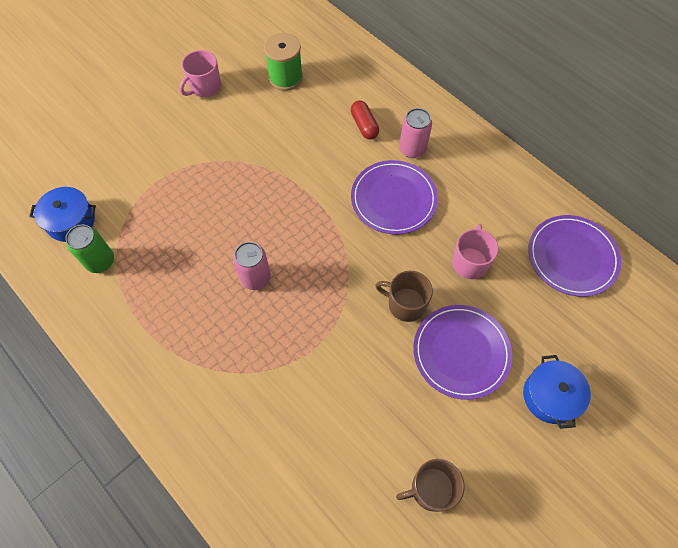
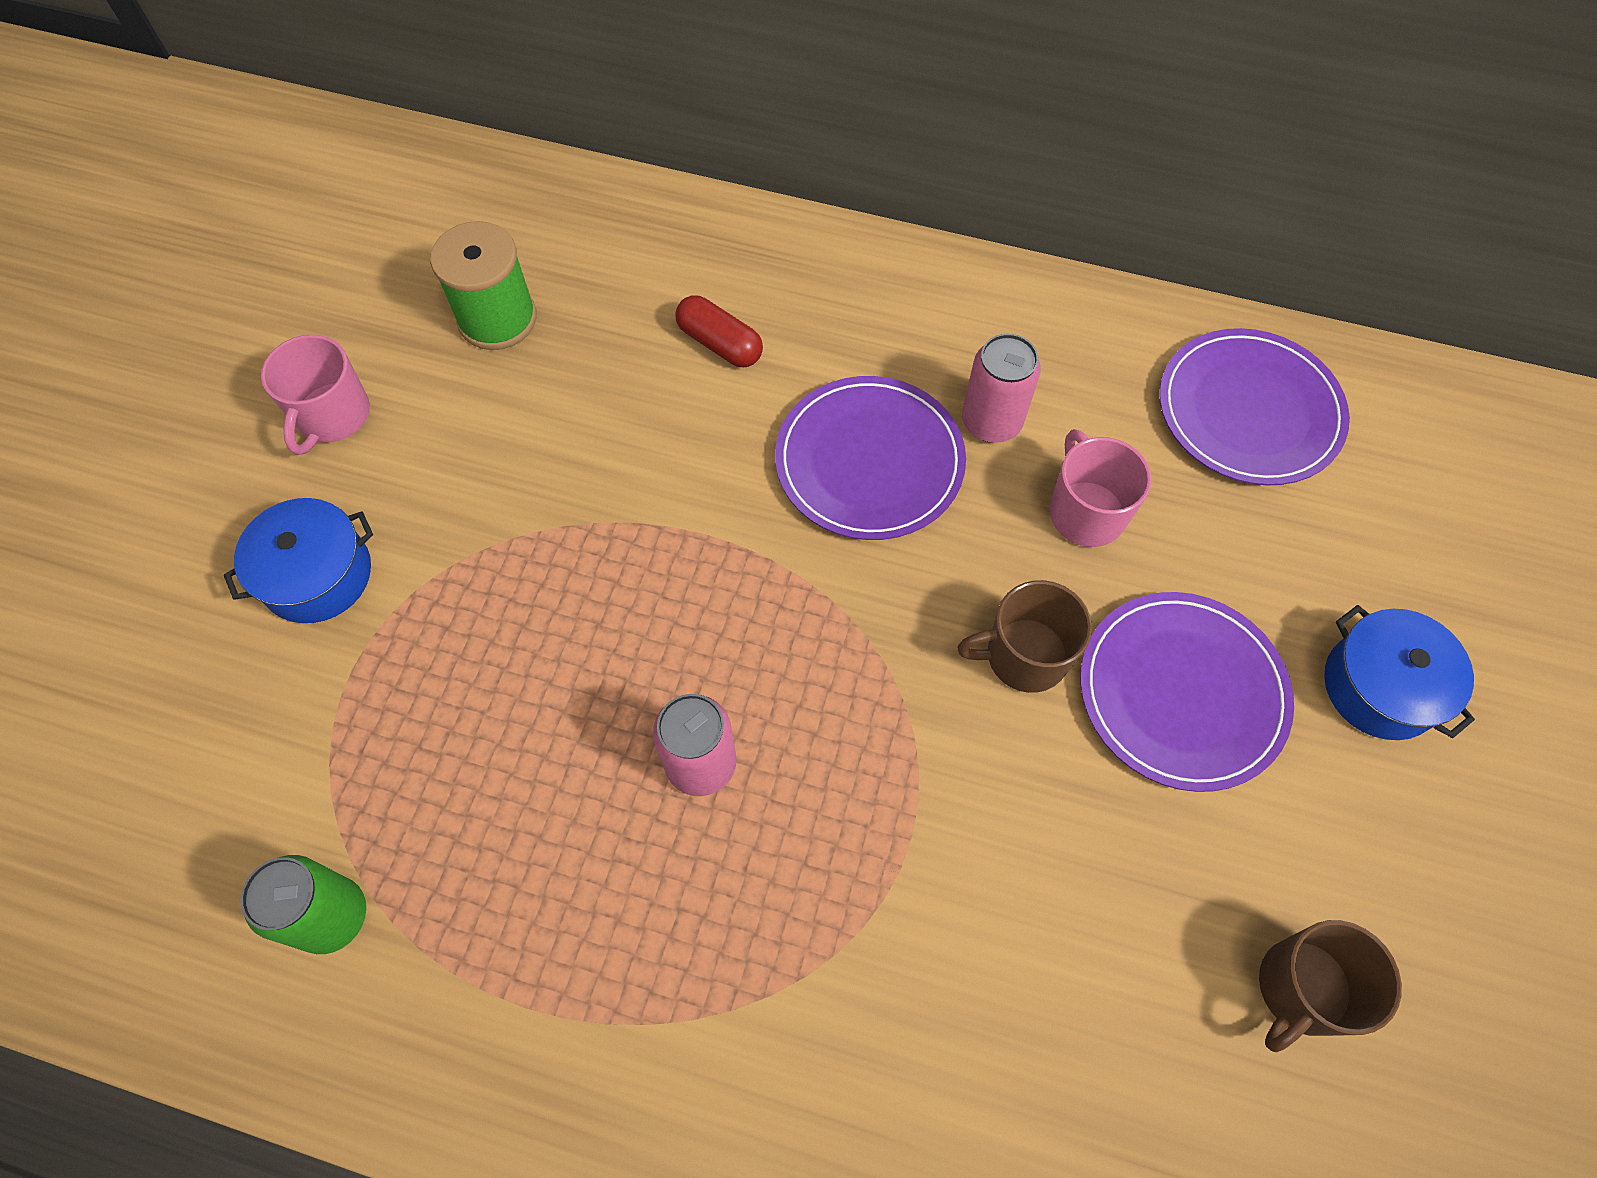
camera: 30 degrees left, 0 degrees up
(71, 221) = (202, 863): blue pot -> blue pot (317, 575)
(412, 149) = (842, 347): pink can -> pink can (991, 422)

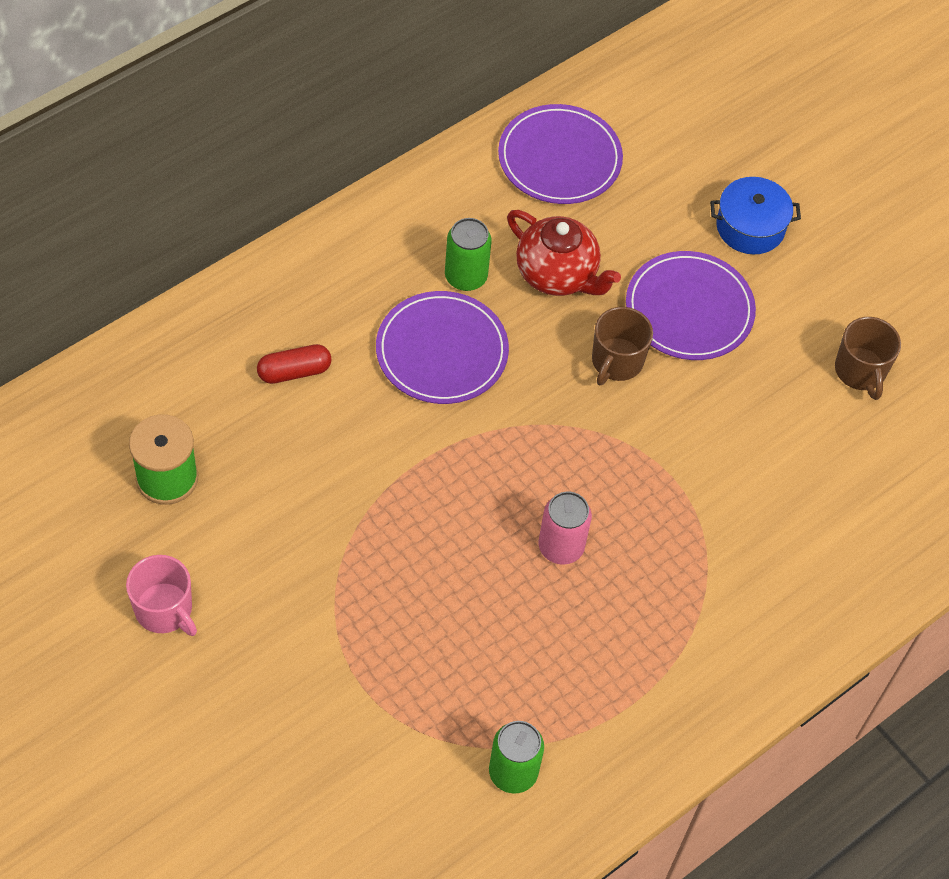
camera: 60 degrees left, 5 degrees down
(317, 575) = (281, 676): blue pot -> none
(991, 422) = (466, 276): pink can -> green can
(1085, 512) = (558, 275): pink mug -> red teapot

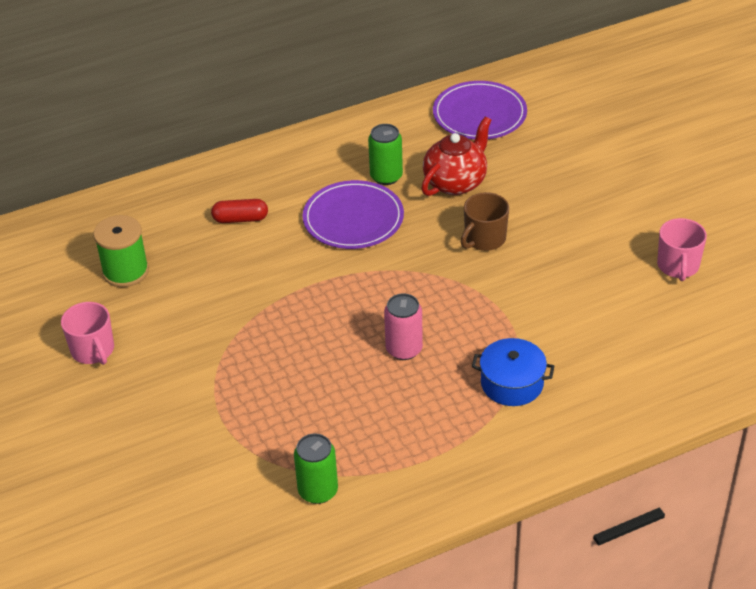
camera: 20 degrees right, 15 degrees down
(558, 275) = (456, 182): red teapot -> red teapot turned 105 degrees counterclockwise
(689, 309) = (551, 213): purple plate -> none
(750, 227) = (614, 168): blue pot -> blue pot (512, 383)
(860, 371) = (678, 266): brown mug -> pink mug

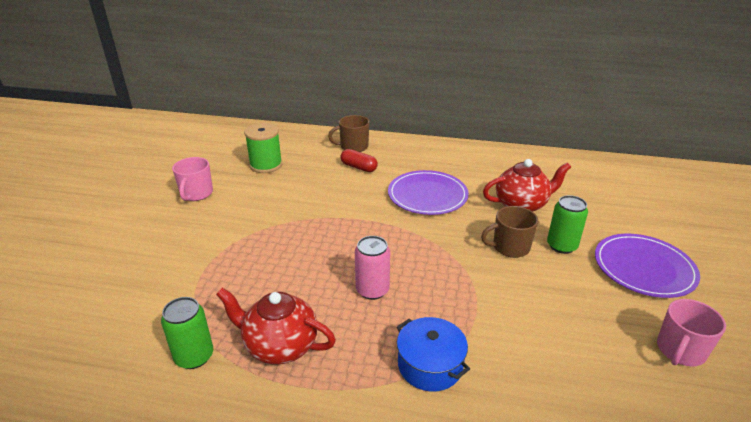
camera: 35 degrees right, 10 degrees down
(201, 193) = (353, 147): none -> brown mug
(379, 440) = (279, 346): none -> red teapot
(386, 176) = (475, 182): green can -> green can (561, 246)
(479, 114) = (577, 175): purple plate -> purple plate (644, 268)

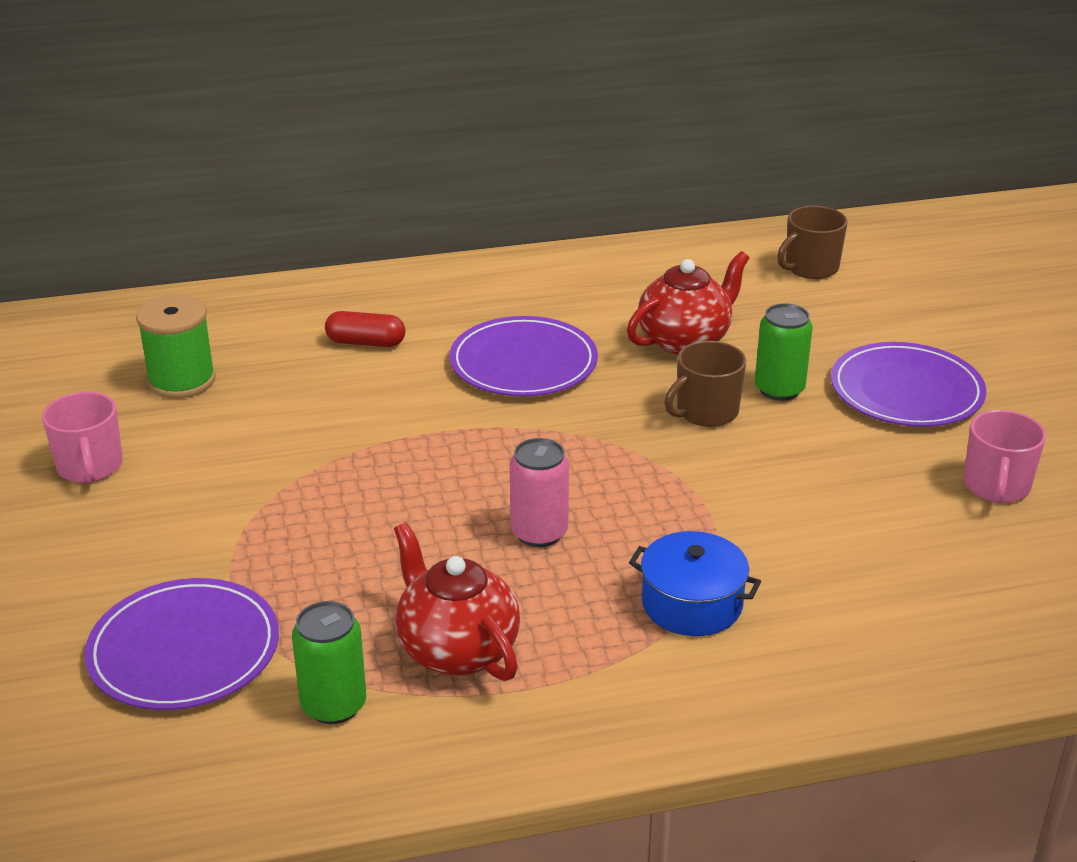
camera: 25 degrees left, 0 degrees up
(155, 297) = (184, 650): none -> purple plate
(279, 346) = (456, 649): red teapot -> red teapot turned 60 degrees clockwise
(353, 147) = (325, 306): brown mug -> brown mug (810, 268)

